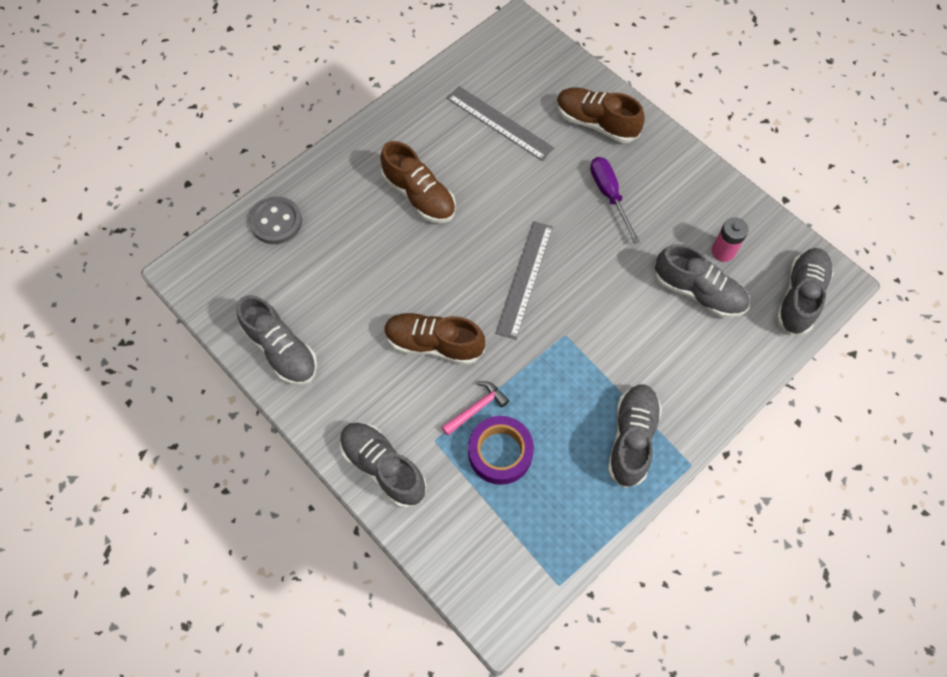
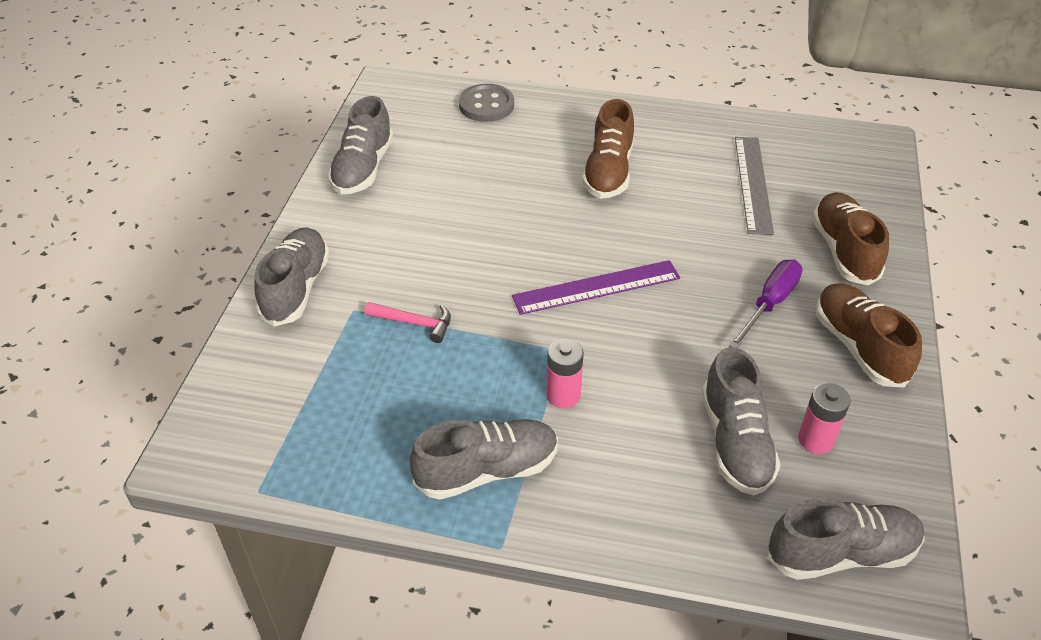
camera: 55 degrees right, 20 degrees down
(434, 344) = (458, 259): brown shoe -> brown shoe (859, 347)
(500, 453) = (379, 365): purple tape -> none
(524, 278) = (596, 287): grey ruler -> purple ruler
(602, 358) = (563, 395): none -> pink battery

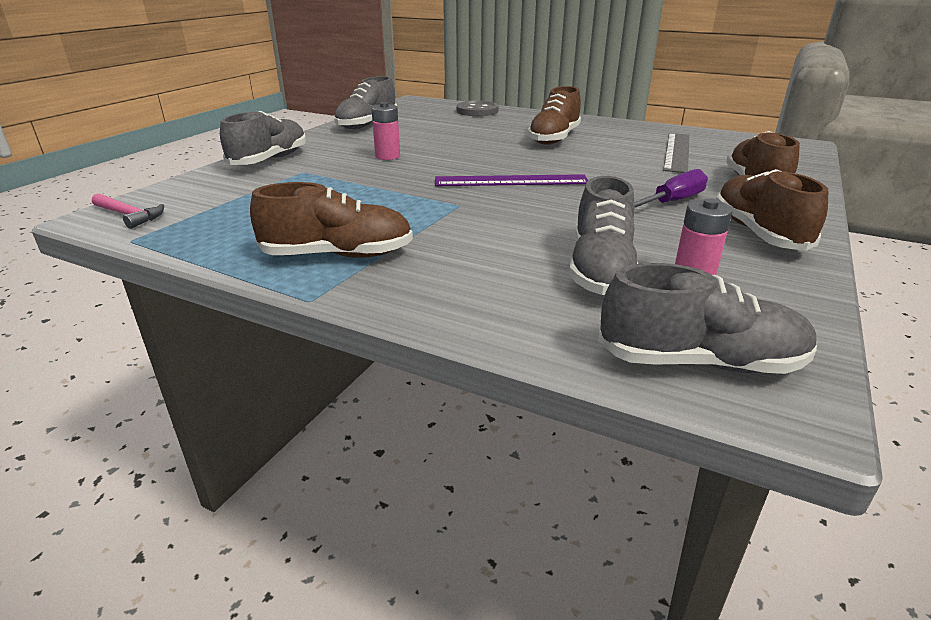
camera: 15 degrees right, 15 degrees down
(414, 323) = (344, 181): pink hammer -> pink hammer (129, 215)
(487, 471) = (338, 255): grey shoe -> brown shoe
(563, 395) = (442, 225): pink battery -> pink battery (387, 156)

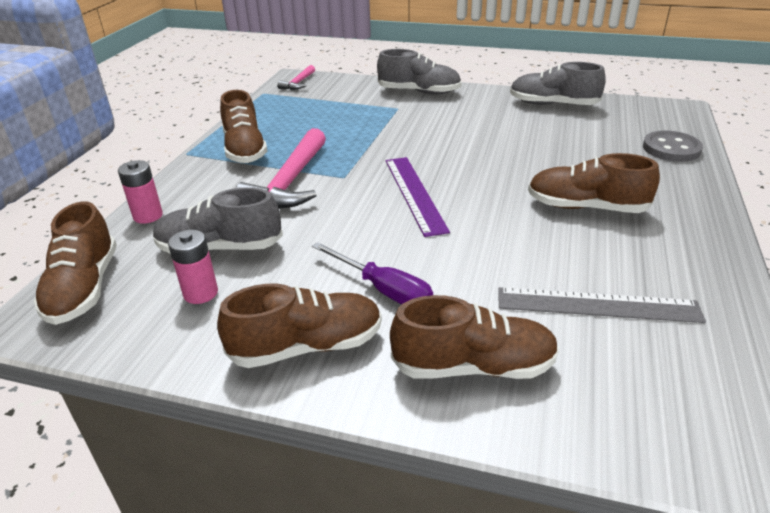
camera: 80 degrees right, 5 degrees up
(387, 156) = (455, 130): pink battery -> pink battery (148, 216)
(457, 230) = (290, 182): none -> pink hammer
(700, 362) = (84, 288): grey shoe -> brown shoe

